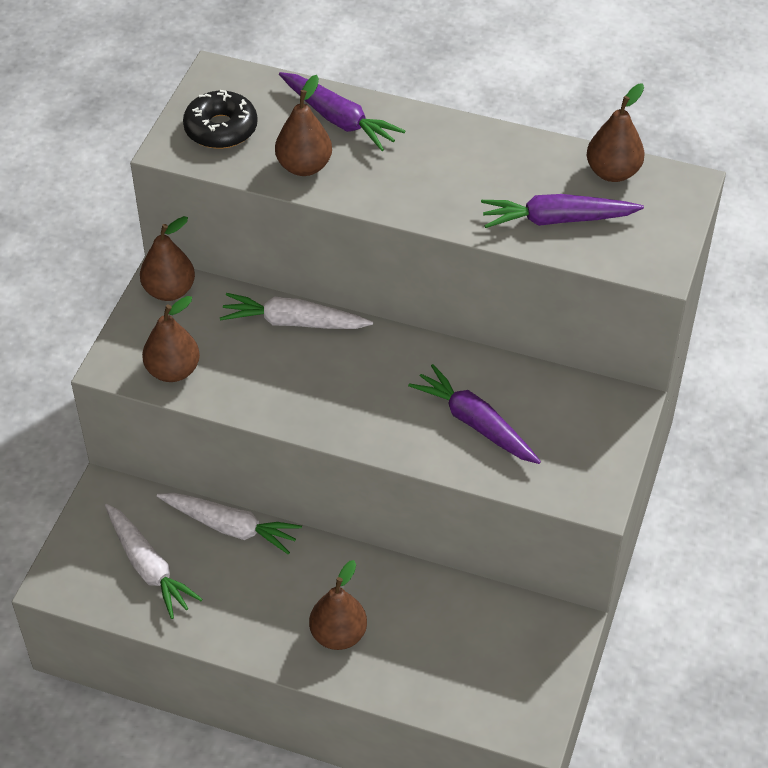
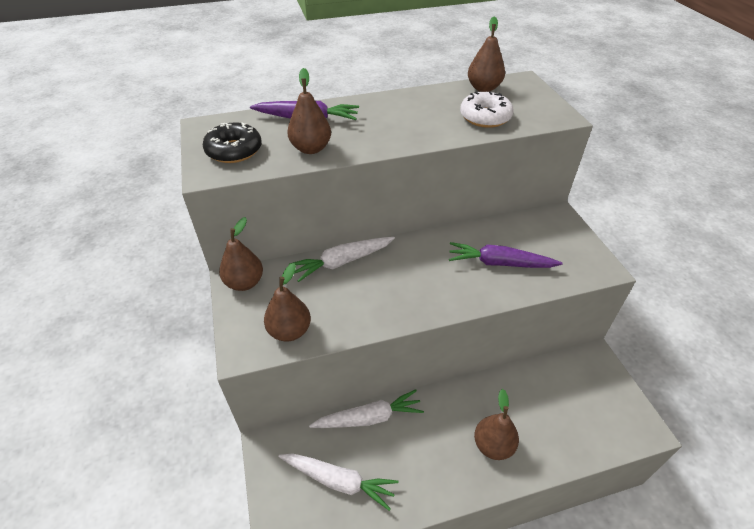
camera: 35 degrees left, 5 degrees down
(557, 220) = (485, 117): purple carrot -> white donut

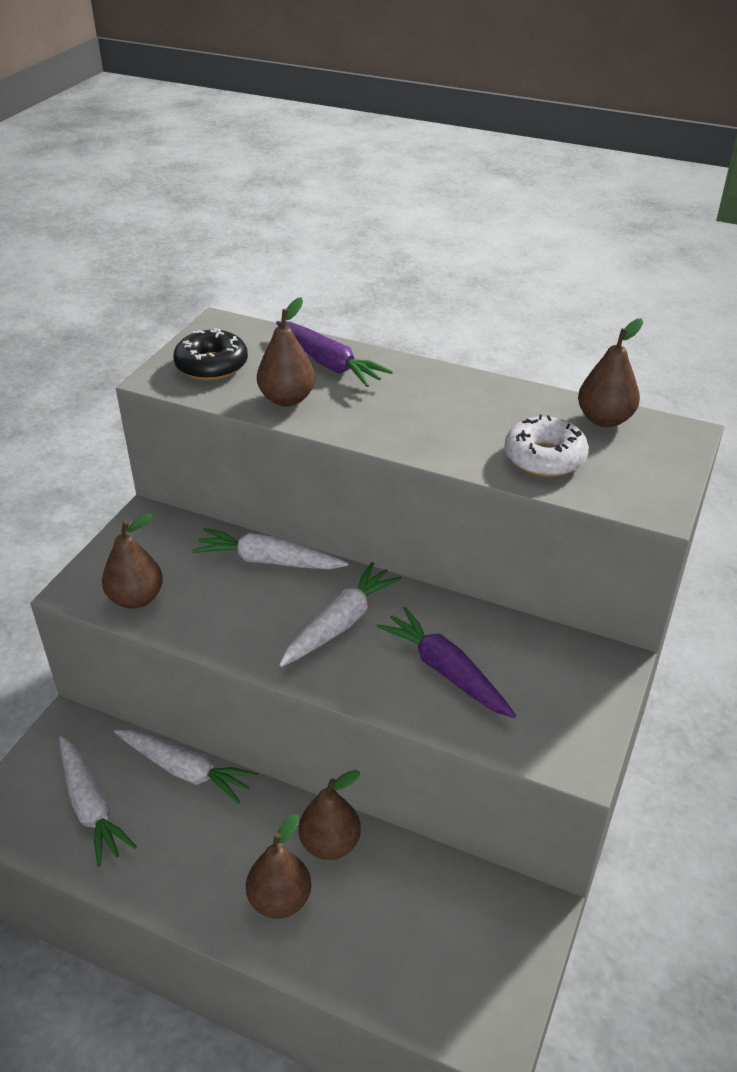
camera: 40 degrees right, 5 degrees down
(244, 283) = (151, 525): brown pear -> brown pear (330, 843)
(422, 272) = (340, 623): none -> white carrot

